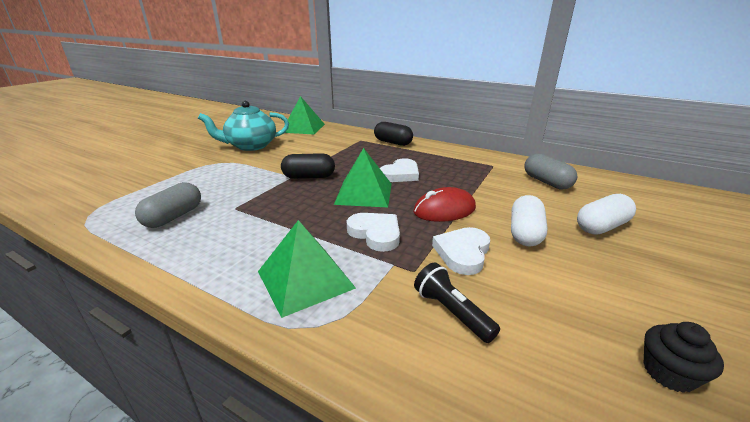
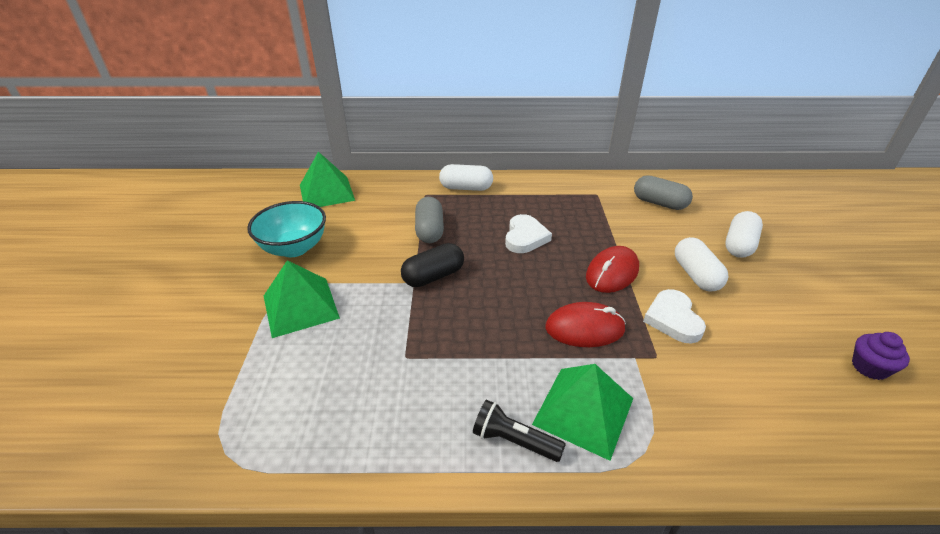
camera: 30 degrees left, 10 degrees up
(173, 217) = (348, 401): grey capsule -> grey capsule (429, 230)
(251, 146) = (294, 248): turquoise teapot -> turquoise bowl
(364, 193) = (518, 279): green pyramid -> green pyramid (300, 306)
(375, 233) = (584, 328): white heart -> red mouse
(393, 142) = (466, 188): black capsule -> white capsule
(451, 312) = (720, 384): black flashlight -> black flashlight (514, 440)
(668, 373) = (869, 367): black cupcake -> purple cupcake

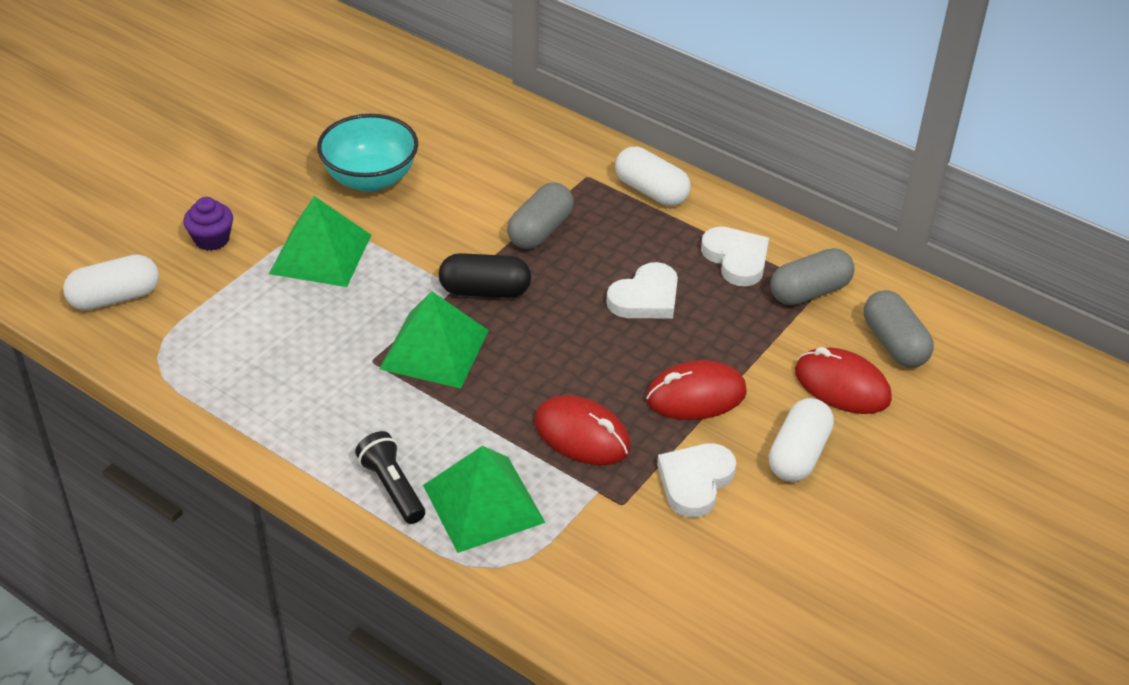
camera: 35 degrees right, 5 degrees up
(327, 192) = (471, 116): green pyramid -> green pyramid (434, 349)
(544, 199) = (736, 259): none -> white heart
(595, 198) = (809, 292): none -> grey capsule
(666, 232) = (842, 386): none -> red mouse
(739, 245) = (919, 454): white capsule -> white capsule (115, 298)
(869, 367) = (850, 653): purple cupcake -> purple cupcake (211, 239)

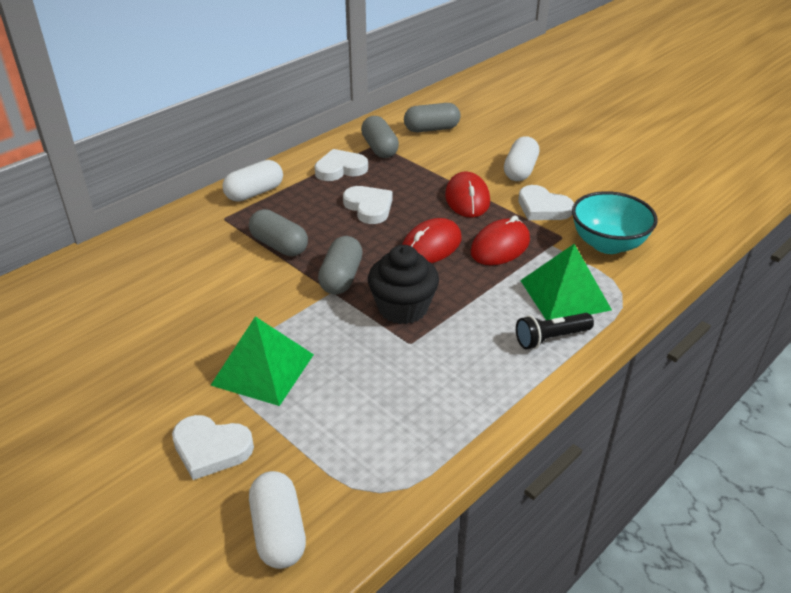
camera: 80 degrees left, 5 degrees down
(211, 239) = (211, 449): purple cupcake -> white heart
(370, 179) = (168, 333): turquoise bowl -> turquoise bowl (608, 244)
(434, 349) = (403, 308): green pyramid -> black cupcake
(485, 291) = (341, 278): black capsule -> grey capsule
(798, 454) = (520, 171): white capsule -> white capsule turned 75 degrees clockwise
(842, 386) = (464, 149): red mouse -> red mouse (431, 246)

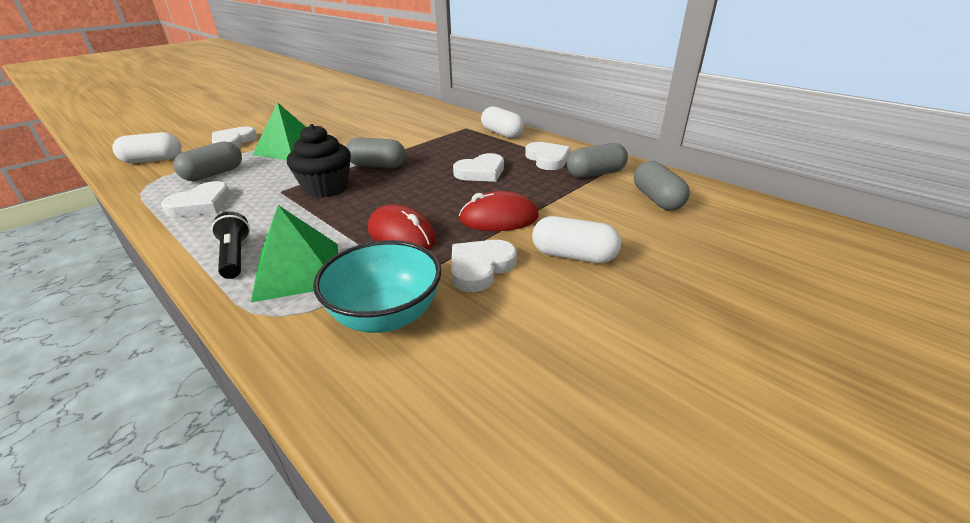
camera: 90 degrees right, 5 degrees down
(279, 245) = (427, 145): grey capsule -> grey capsule (213, 174)
(431, 246) = (412, 199): red mouse -> none
(445, 403) = (201, 204): none -> white heart

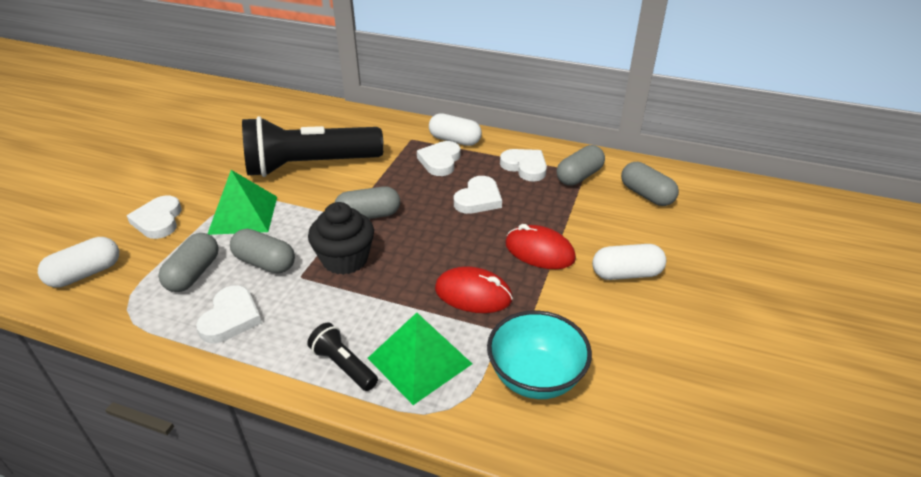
camera: 25 degrees left, 5 degrees up
(267, 178) = (265, 263): none -> grey capsule
(370, 131) = (310, 166): none -> black flashlight
(480, 268) = (567, 308): white heart -> white heart (440, 161)
(499, 218) = (539, 251): red mouse -> red mouse turned 60 degrees clockwise

